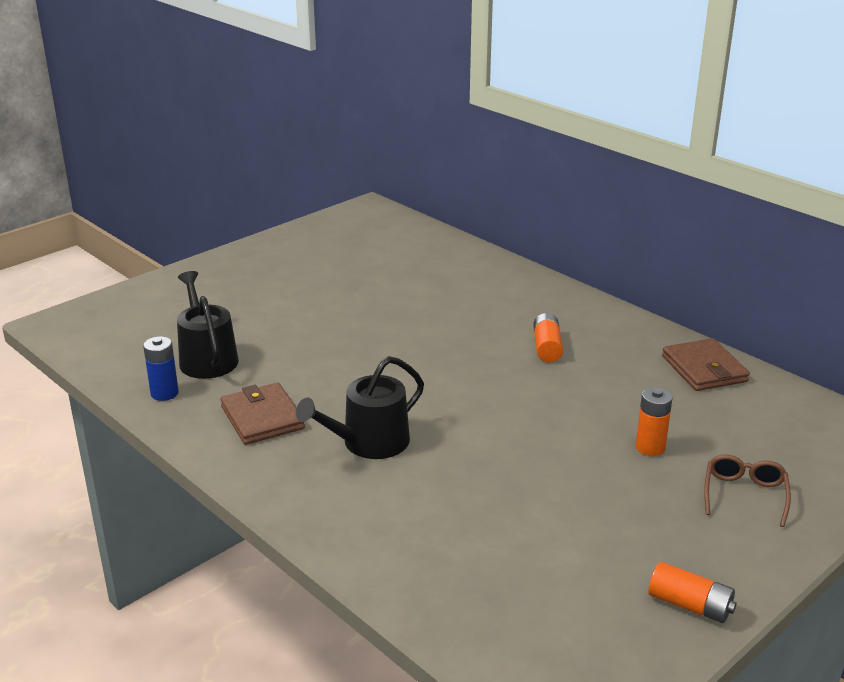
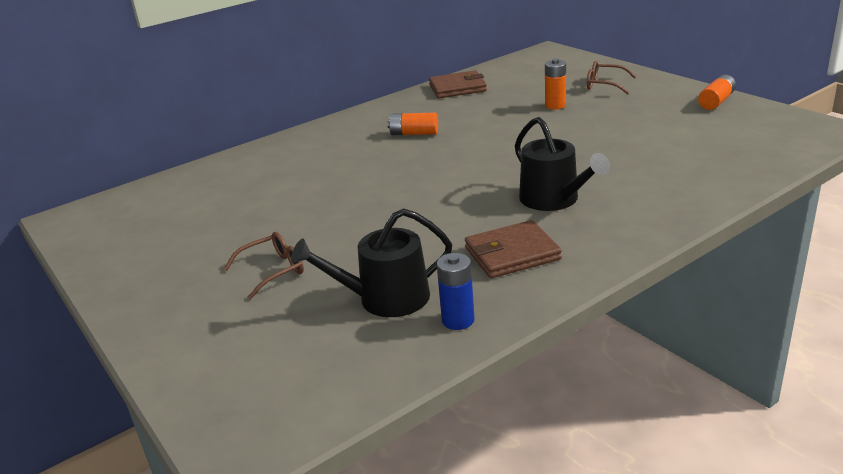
camera: 80 degrees left, 0 degrees up
(263, 305) = (273, 270): none -> brown glasses

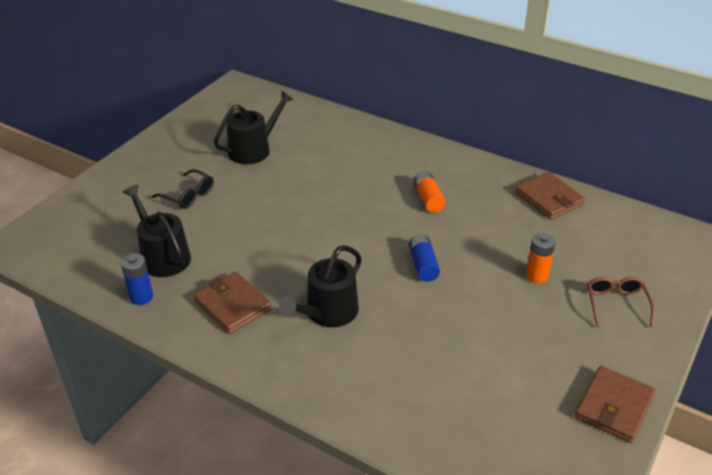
camera: 65 degrees right, 10 degrees up
(225, 217) = (254, 149): none -> black watering can
(273, 270) = (188, 195): brown glasses -> black glasses
(510, 147) = (423, 265): none -> blue battery
(716, 101) = (614, 407): orange battery -> brown wallet

